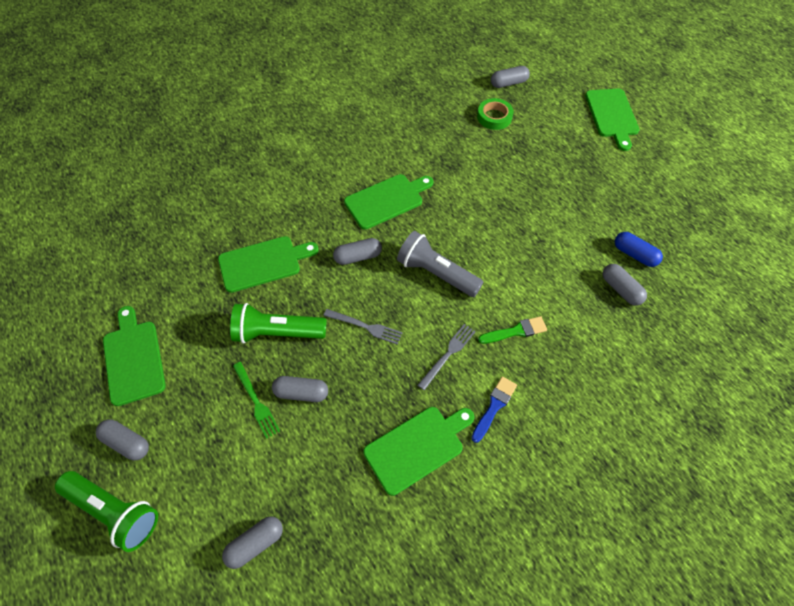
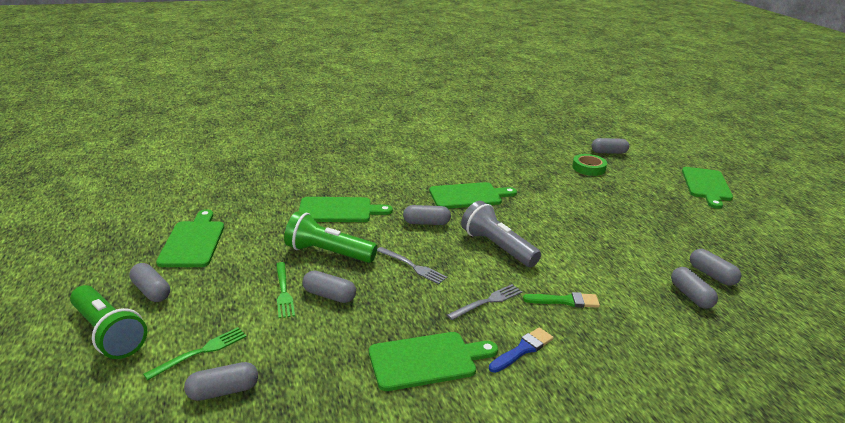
camera: 15 degrees right, 30 degrees down
(213, 505) = (201, 352): none -> green fork
(634, 254) = (712, 275): blue capsule -> grey capsule

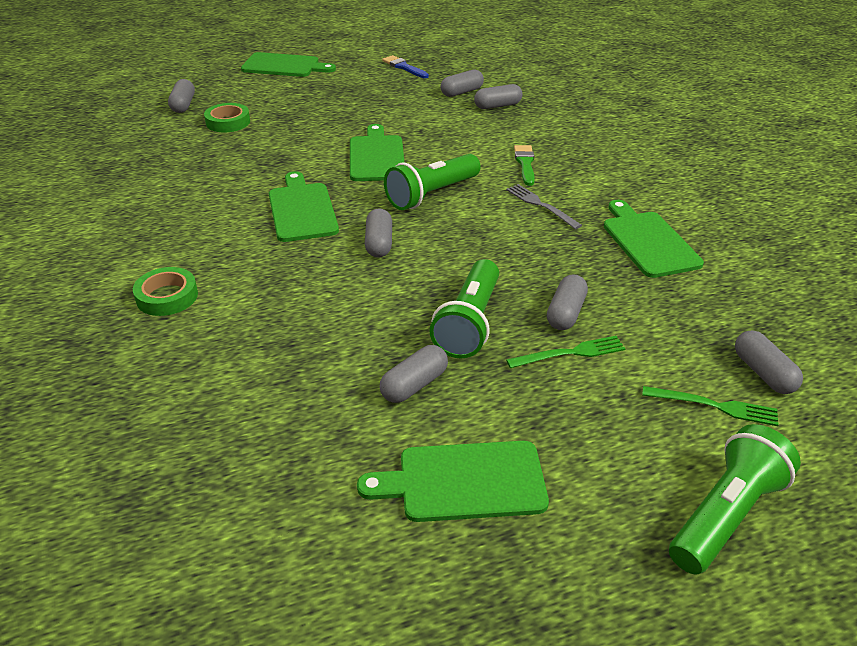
camera: 90 degrees left, 10 degrees up
(151, 291) = (614, 496): grey capsule -> grey capsule (414, 385)
(201, 352) = (714, 406): green fork -> green fork turned 150 degrees clockwise
(339, 210) = (346, 323): green cutting board -> green cutting board (376, 156)
(375, 161) = (167, 296): none -> green tape
(412, 266) = (486, 252): grey fork -> none
(497, 247) = (432, 195): grey flashlight -> green flashlight
(523, 349) = (608, 190): blue brush -> blue brush (404, 67)

